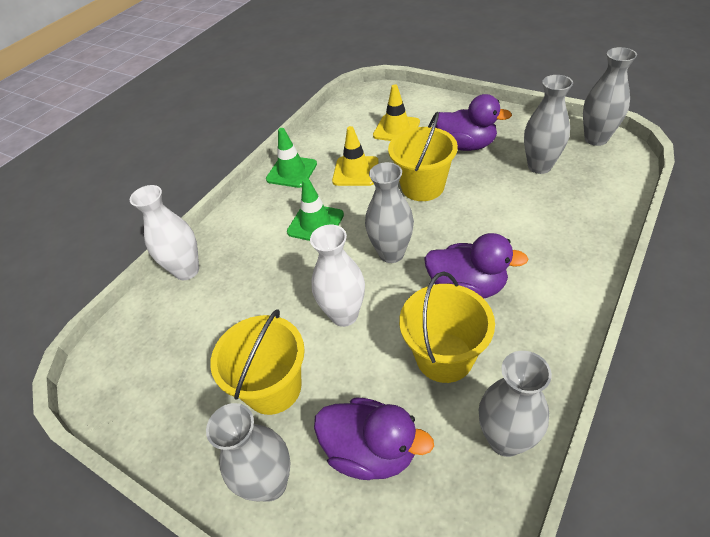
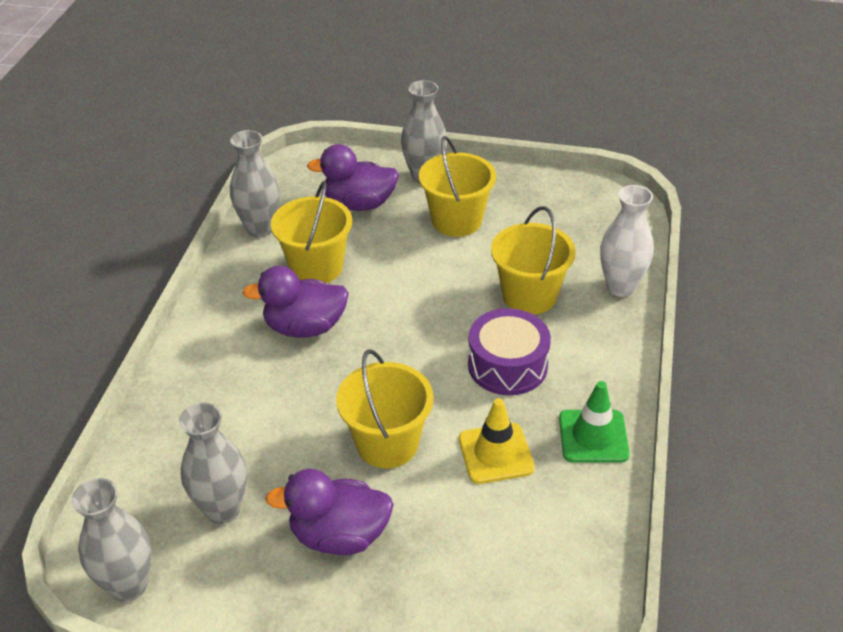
camera: 155 degrees right, 5 degrees down
(262, 278) = (529, 296): none -> yellow bucket
(315, 223) = (507, 365): green traffic cone -> purple drum
(344, 315) = (422, 280): white vase -> none
(391, 253) = (397, 346): grey vase -> none
(396, 129) = (468, 556): yellow traffic cone -> none

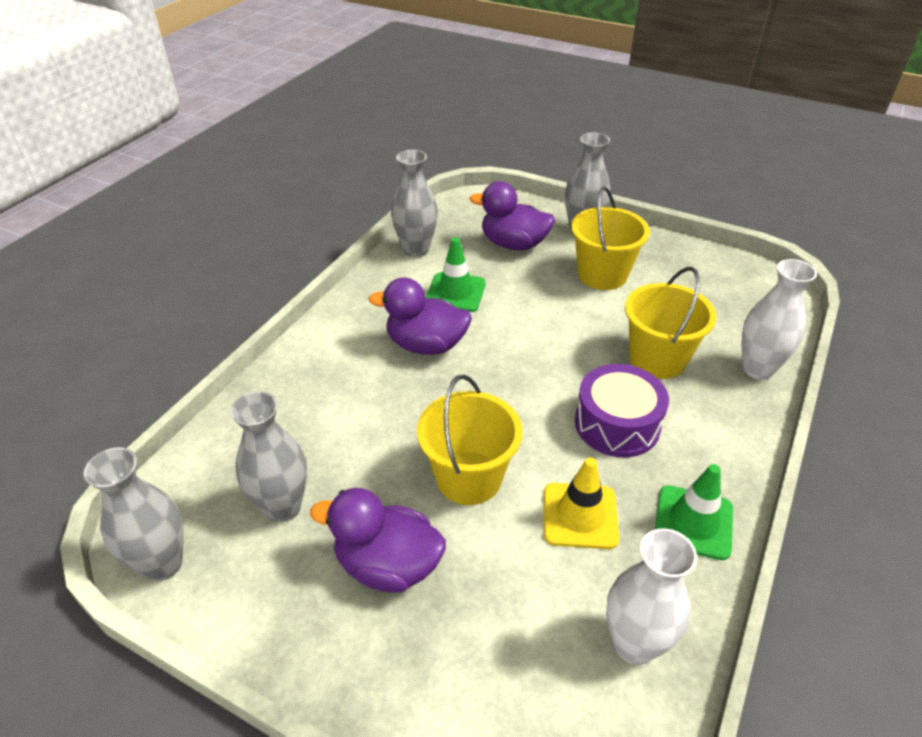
camera: 15 degrees right, 0 degrees up
(316, 267) = (455, 292): yellow bucket -> green traffic cone
(567, 545) = (634, 644): none -> white vase

